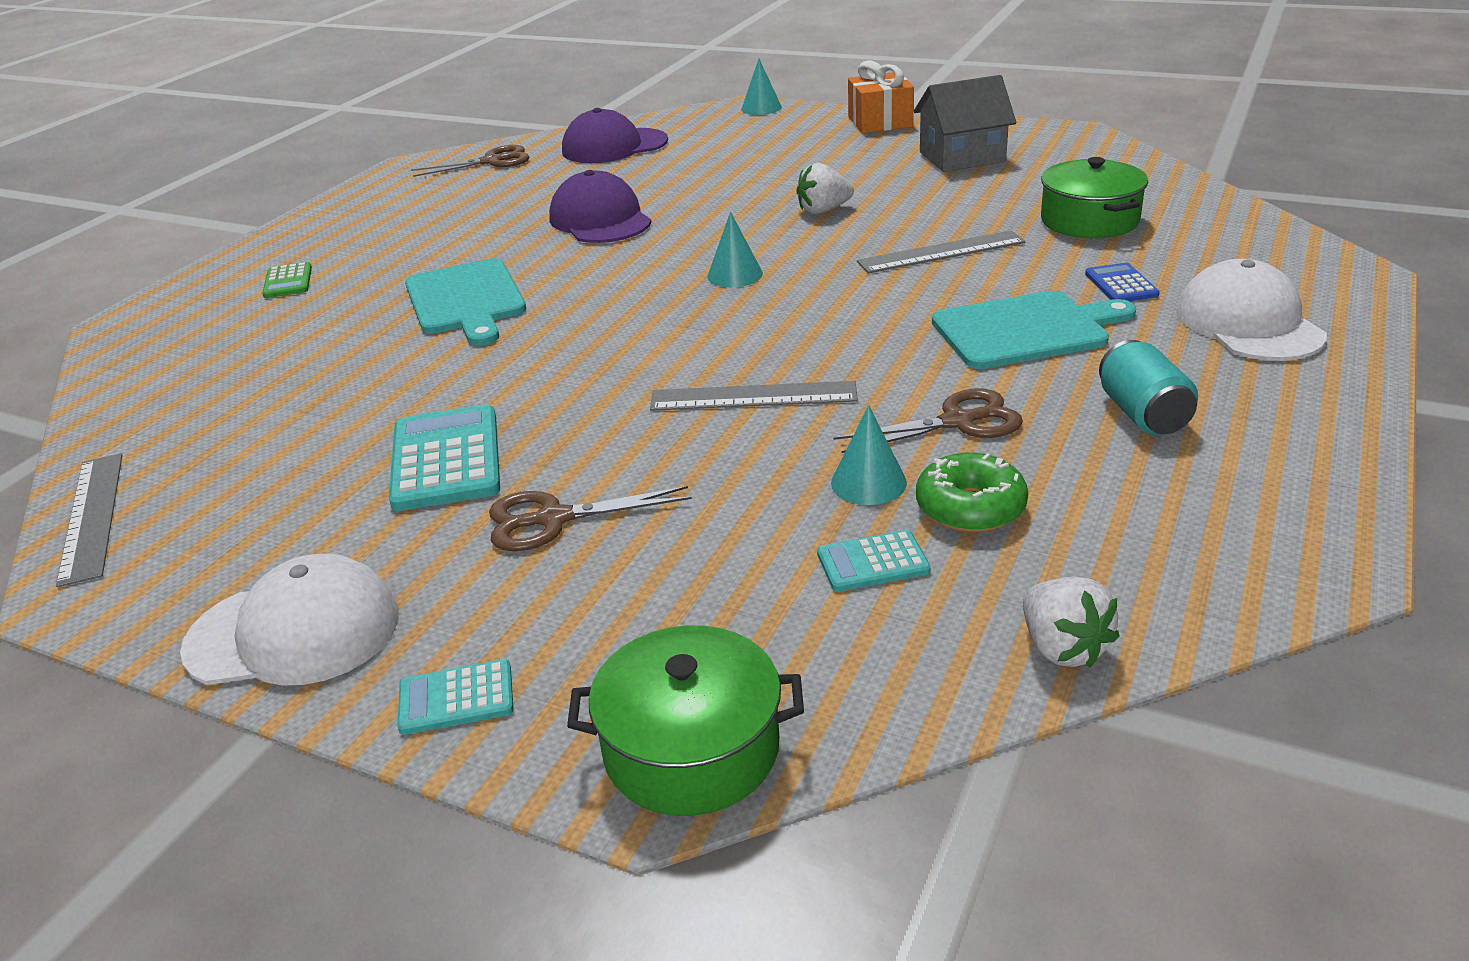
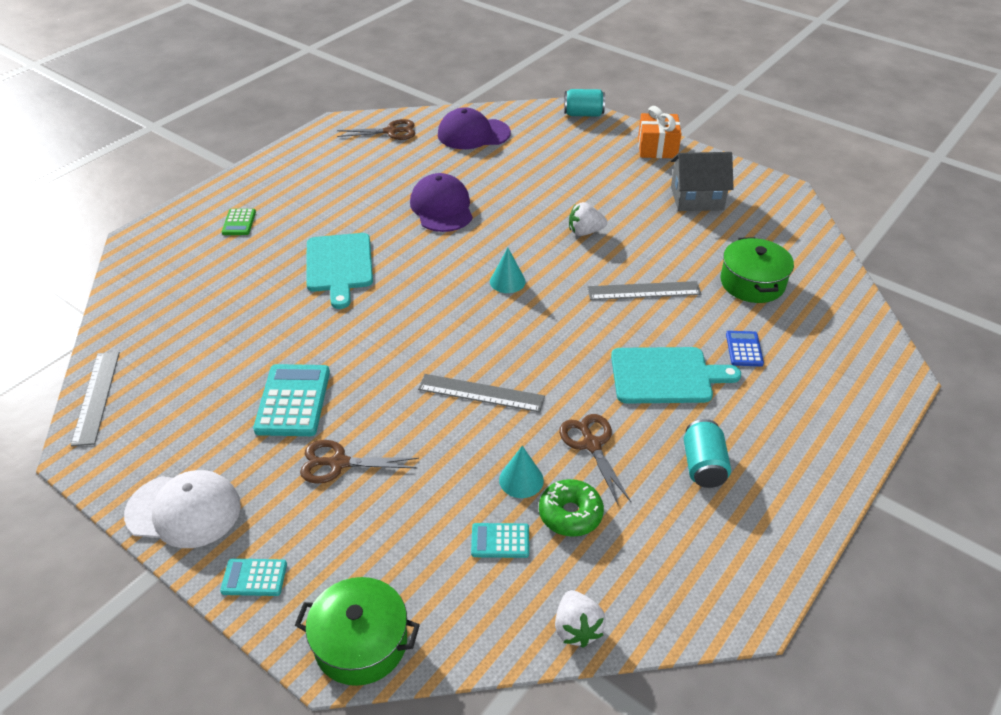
camera: 10 degrees right, 10 degrees up
(761, 108) = (583, 114): turquoise cone -> turquoise can
(958, 422) = (591, 444): brown scissors -> brown scissors turned 105 degrees counterclockwise
(1248, 323) = (807, 404): white cap -> none

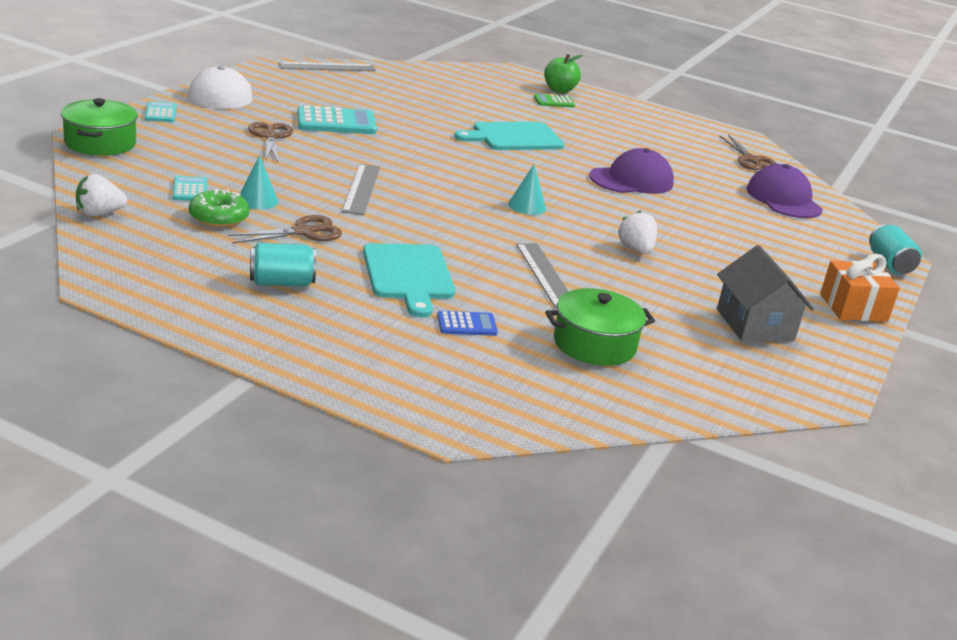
camera: 75 degrees right, 15 degrees down
(204, 213) = (559, 90): none -> green apple

